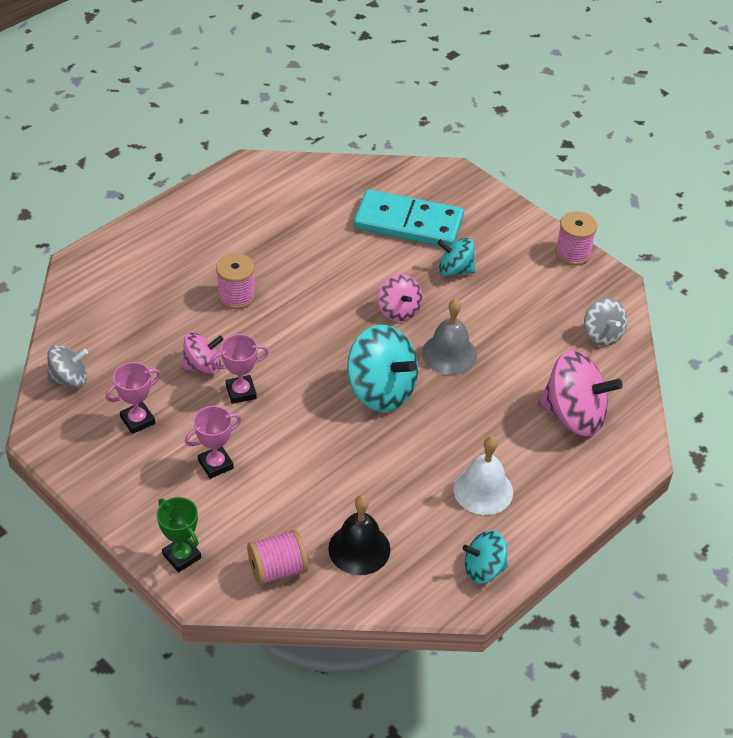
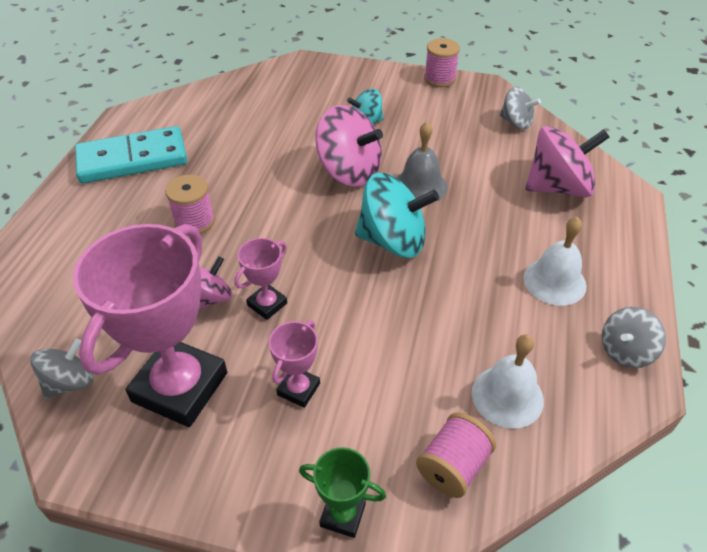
camera: 30 degrees left, 0 degrees up
(137, 420) = (180, 387): pink trophy -> pink trophy, size x2.18
(359, 549) = (507, 396): black bell -> white bell
(399, 311) = (349, 171): pink spinning top -> pink spinning top, size x1.72
(408, 223) = (298, 106): turquoise domino -> turquoise domino (132, 159)
(483, 569) = (625, 351): turquoise spinning top -> grey spinning top

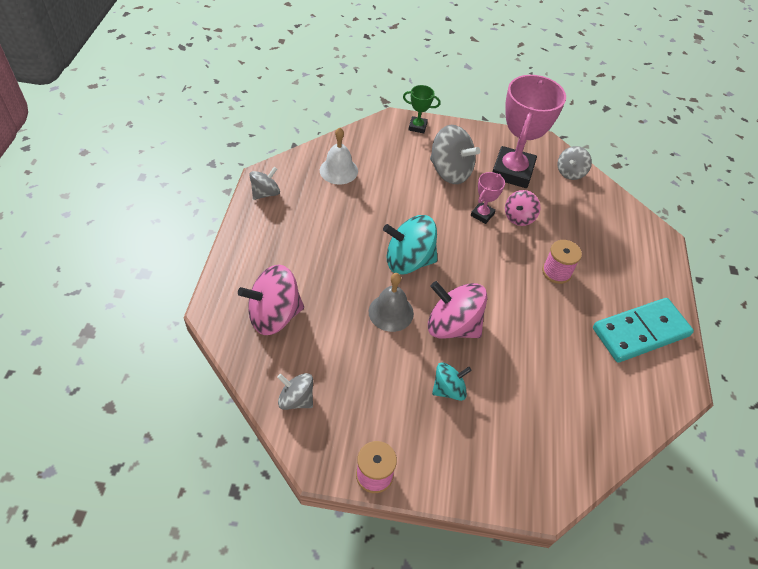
camera: 170 degrees right, 5 degrees up
(298, 389) = (450, 171): pink trophy -> grey spinning top
(453, 466) = (368, 143): pink spool -> none
(554, 281) = (297, 234): white bell -> none

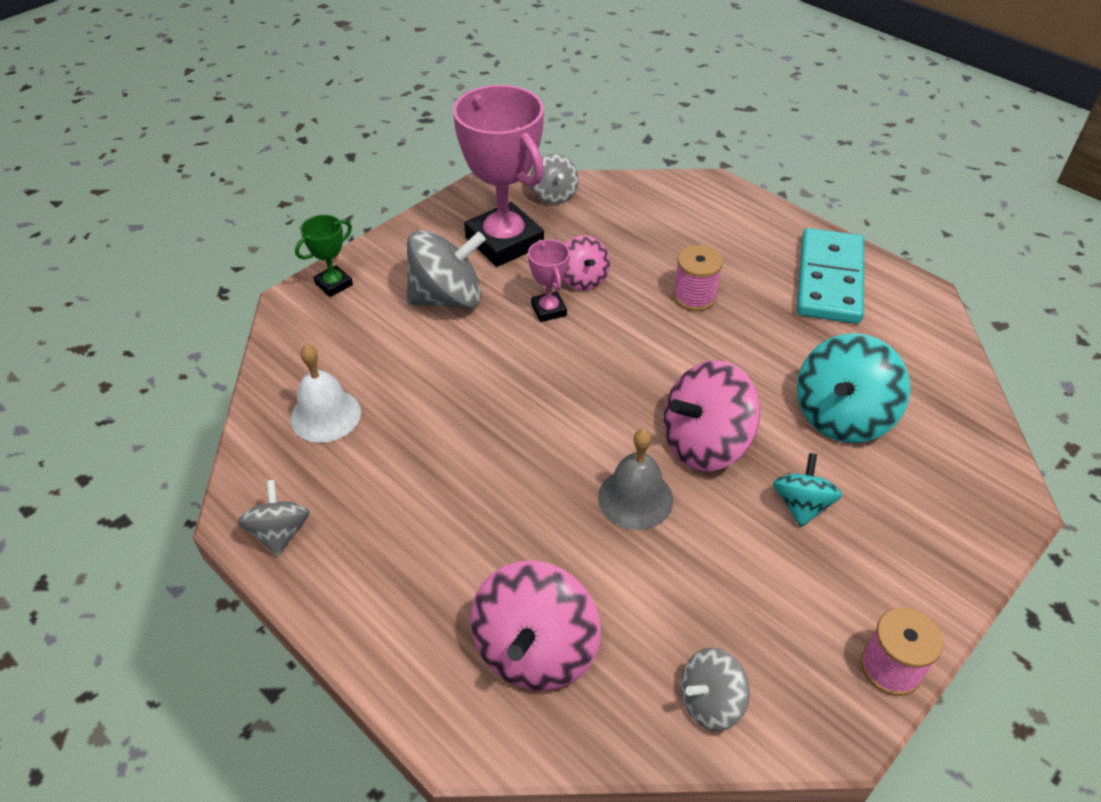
camera: 50 degrees left, 5 degrees down
(408, 261) = (562, 428): turquoise spinning top -> turquoise spinning top (842, 416)

